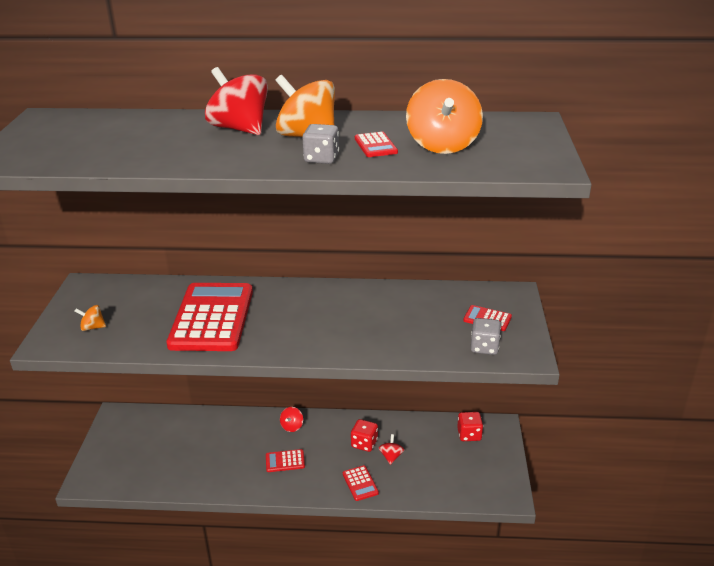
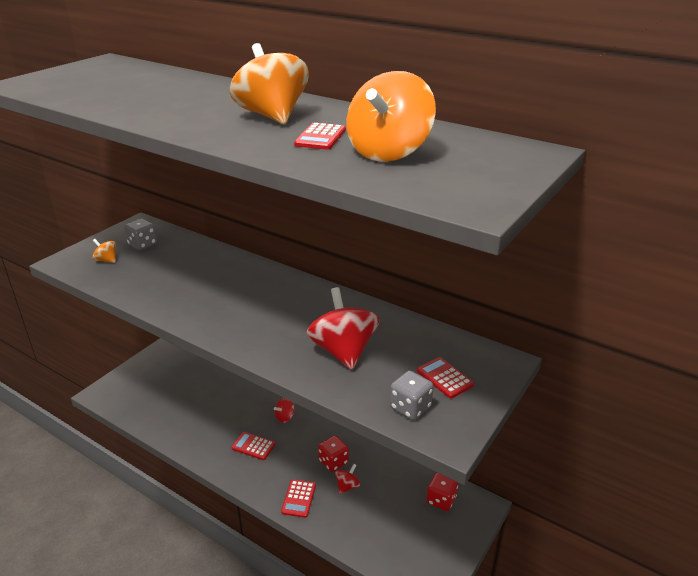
camera: 30 degrees right, 0 degrees up
(212, 318) = (197, 283): red calculator -> none
(239, 129) = (227, 98): red spinning top -> red spinning top (343, 351)
(321, 159) = (249, 137): grey dice -> grey dice (142, 244)

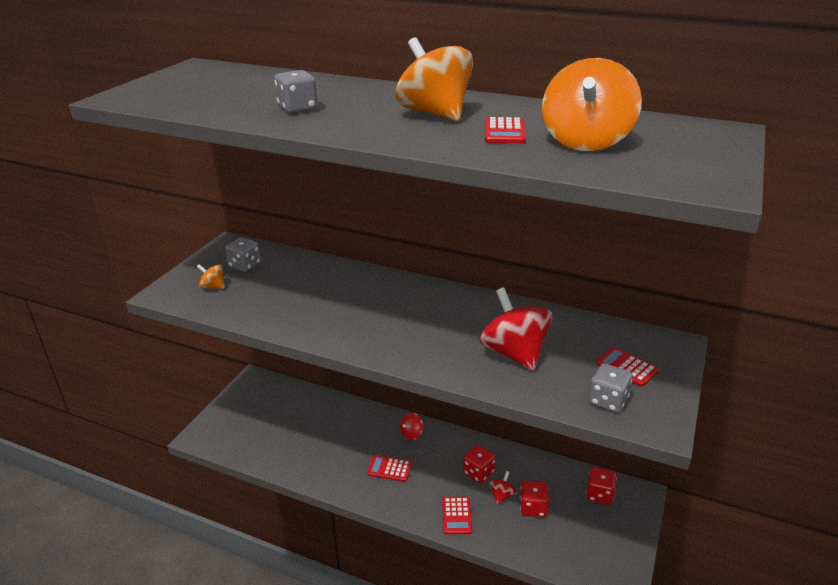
camera: 10 degrees left, 0 degrees up
(156, 103) = (297, 108): none -> grey dice
(372, 502) = (533, 507): none -> red dice

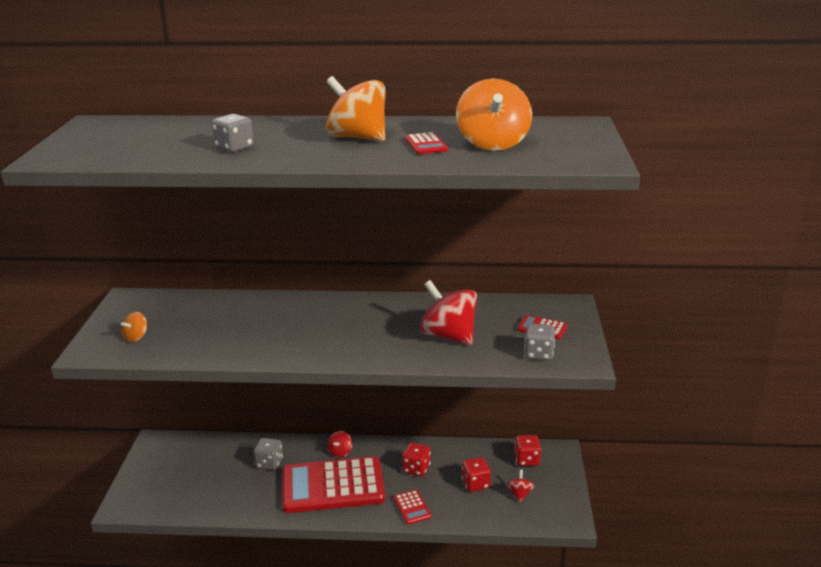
camera: 20 degrees left, 5 degrees down
(213, 287) = (136, 337): orange spinning top -> orange spinning top turned 60 degrees counterclockwise
(245, 265) = (156, 313): grey dice -> grey dice (269, 463)
(389, 469) = (333, 486): red calculator -> red calculator, size x2.48
(502, 495) = (444, 481): red spinning top -> red spinning top (520, 494)

